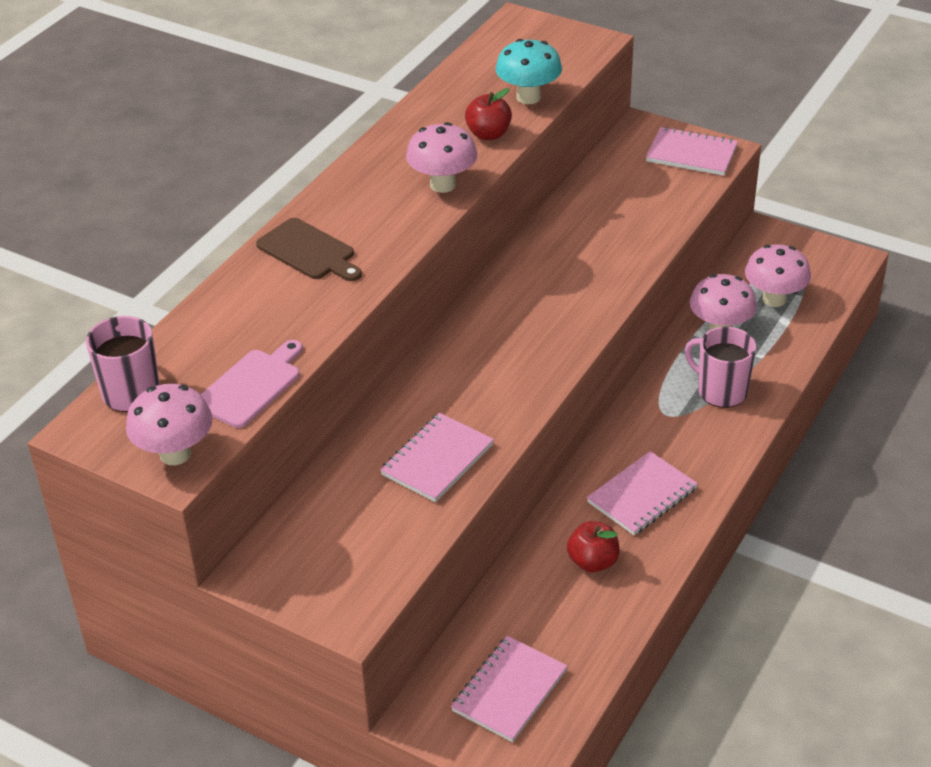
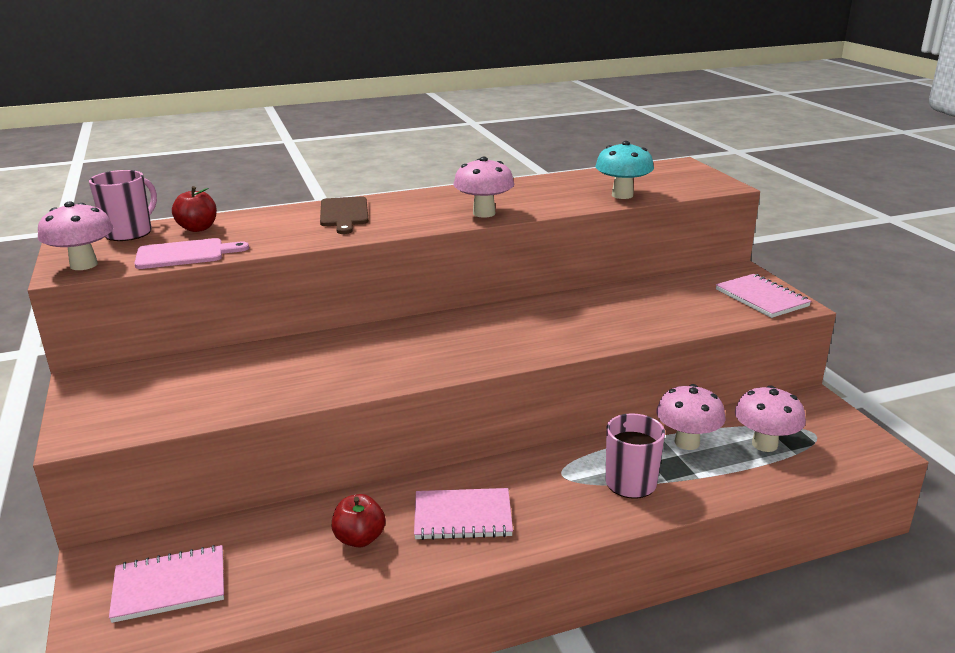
camera: 40 degrees right, 15 degrees down
(437, 460) = (288, 380): pink notebook -> none
(488, 134) = (560, 202): red apple -> red apple (198, 228)

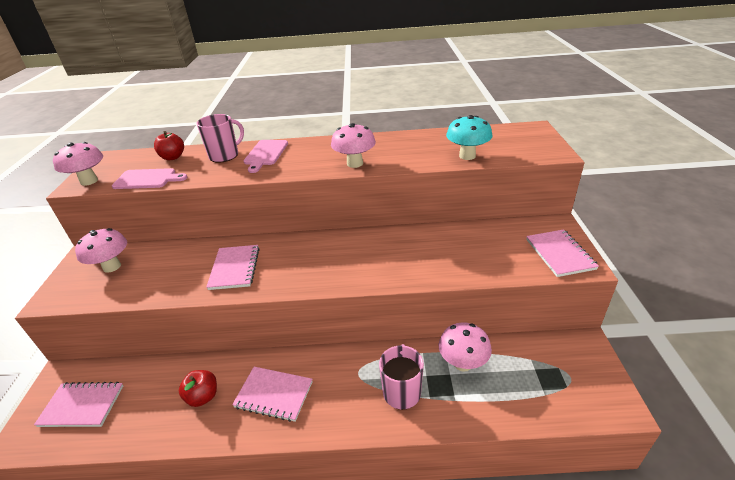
camera: 20 degrees right, 10 degrees up
(129, 233) = (134, 157): pink mug -> pink mug (225, 155)
(344, 214) = (265, 154): brown cutting board -> pink cutting board
(353, 363) = (235, 268): none -> pink notebook
(764, 444) = (523, 379): pink mushroom -> pink mushroom (112, 266)

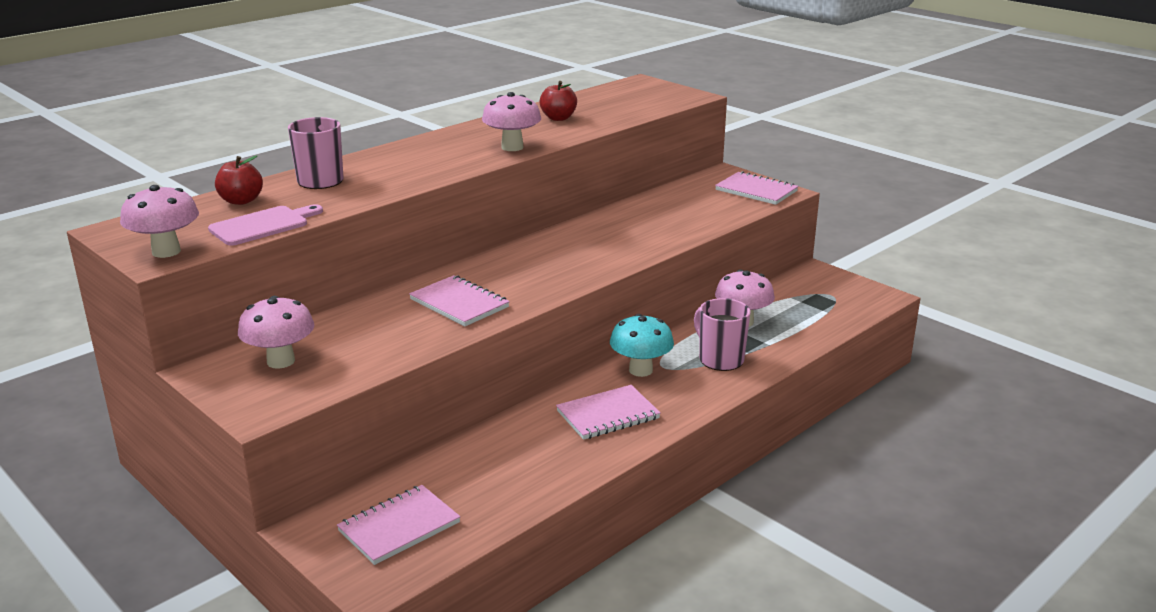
camera: 45 degrees left, 10 degrees down
(203, 396) = (535, 451): red apple -> red apple (558, 118)
(265, 154) = (377, 166): pink cutting board -> none
(467, 156) = (618, 115): turquoise mushroom -> turquoise mushroom (640, 370)

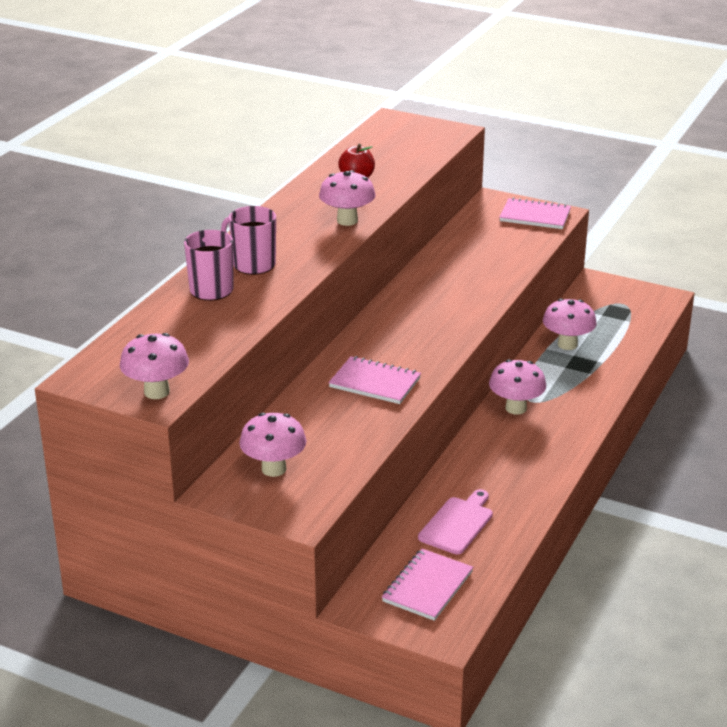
camera: 20 degrees left, 5 degrees up
(241, 201) = (162, 325): red apple -> none
(263, 225) = (212, 348): pink cutting board -> pink cutting board (457, 524)
(608, 415) = (518, 455): pink notebook -> none
(640, 370) = (516, 408): turquoise mushroom -> pink mushroom
(720, 359) = (573, 385): pink mug -> pink mug (253, 264)

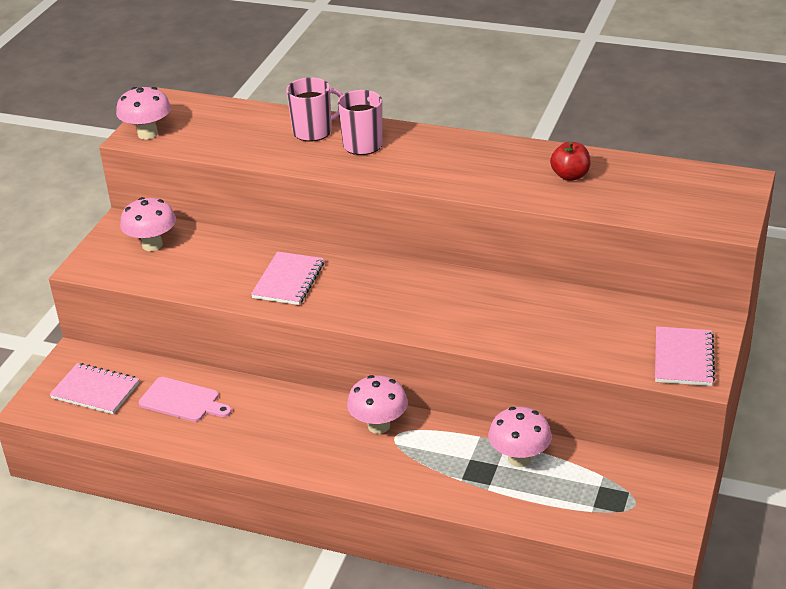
camera: 85 degrees right, 5 degrees up
(347, 220) = (467, 181): pink mushroom -> none

